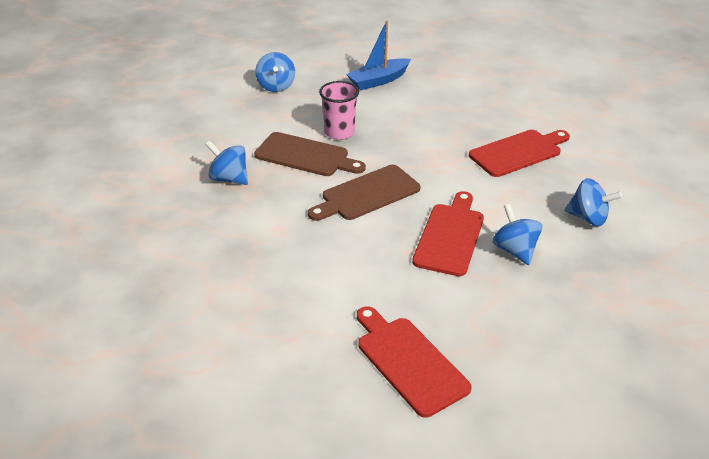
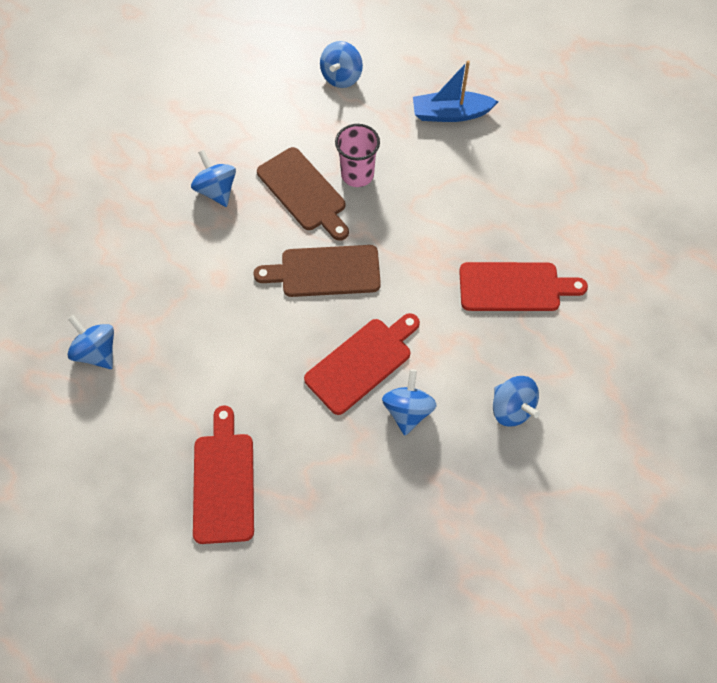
camera: 30 degrees right, 25 degrees up
(206, 321) = (97, 352): none -> blue spinning top

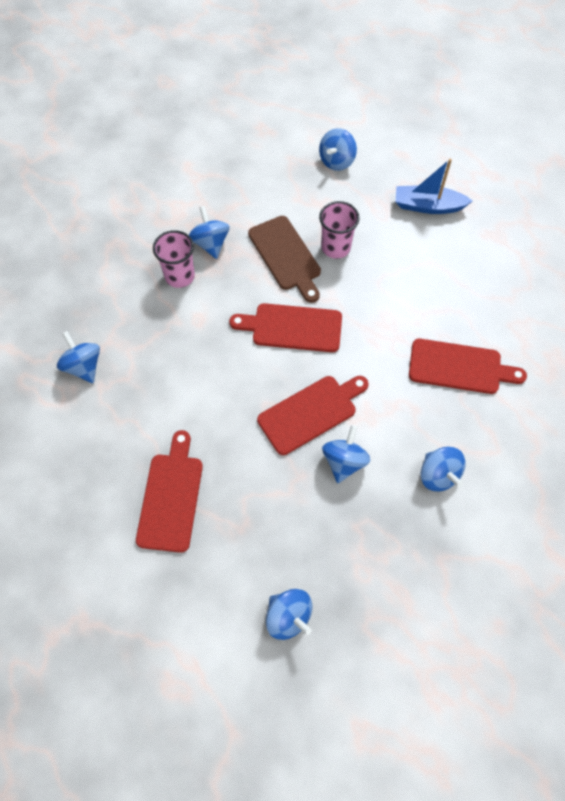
camera: 10 degrees right, 0 degrees up
(188, 233) = (179, 276): none -> pink cup
(325, 271) = (292, 328): brown cutting board -> red cutting board
(377, 590) = (288, 617): none -> blue spinning top

